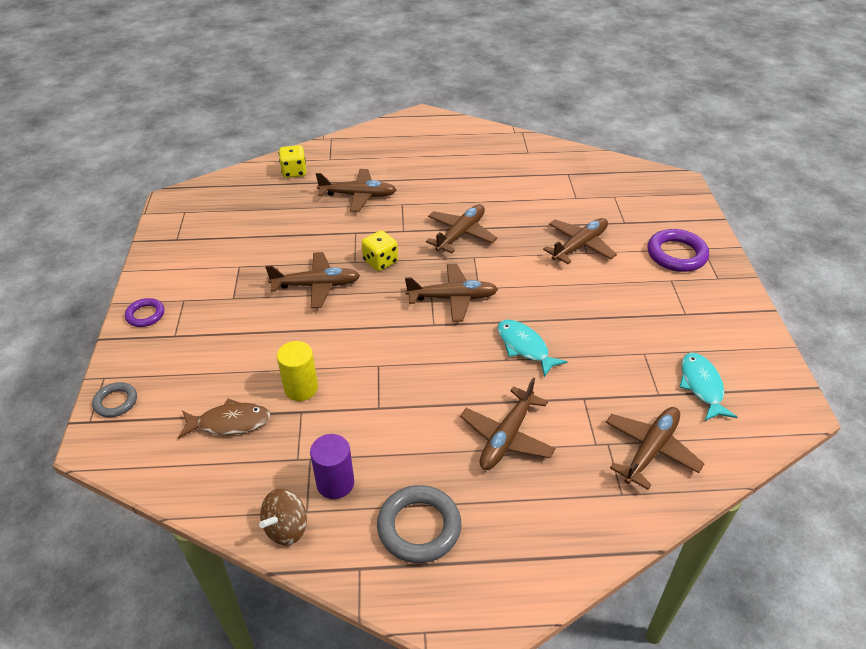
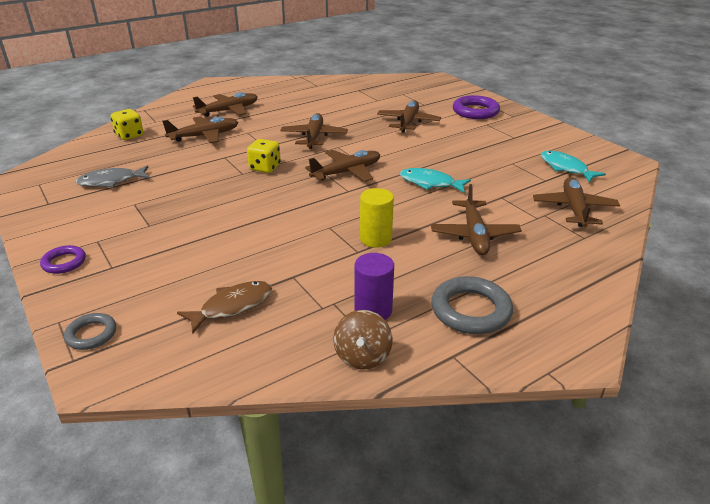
camera: 30 degrees left, 10 degrees down
(239, 230) = (111, 181): none -> grey fish
(301, 388) = (277, 262): yellow cylinder -> yellow cylinder (375, 239)
(316, 285) = (222, 196): brown plane -> brown plane (228, 111)

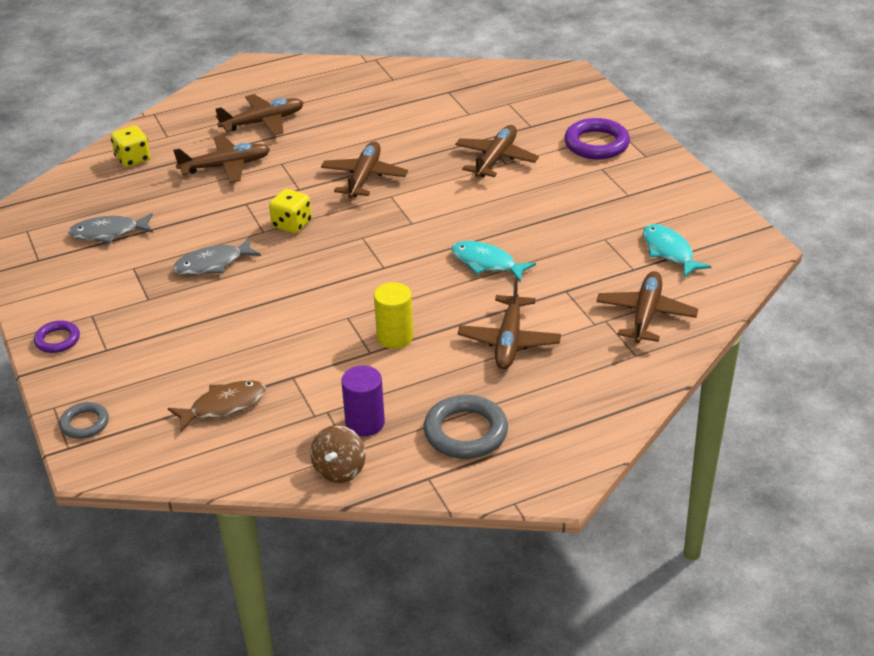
camera: 10 degrees right, 5 degrees up
(203, 197) = (212, 264): none -> grey fish
(346, 172) = (389, 239): brown plane -> none

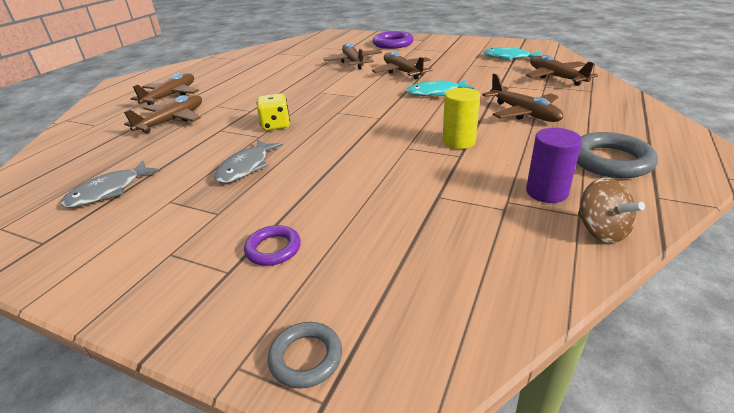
camera: 40 degrees left, 5 degrees down
(57, 340) = (153, 295): purple ring -> purple ring (273, 249)
(133, 159) = (77, 145): yellow dice -> none
(224, 406) = (424, 246): brown fish -> none
(364, 177) = (288, 92): brown plane -> brown plane (402, 72)

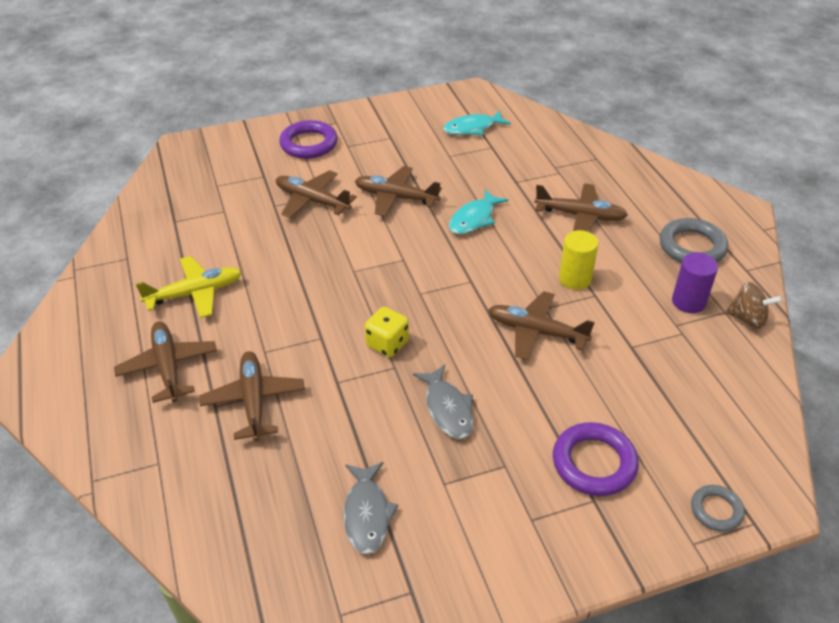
camera: 45 degrees left, 10 degrees up
(234, 77) = (195, 293): none -> yellow plane
(273, 249) = (594, 463): purple ring -> purple ring, size x1.71
(555, 77) = (549, 148): brown plane -> brown plane (536, 332)

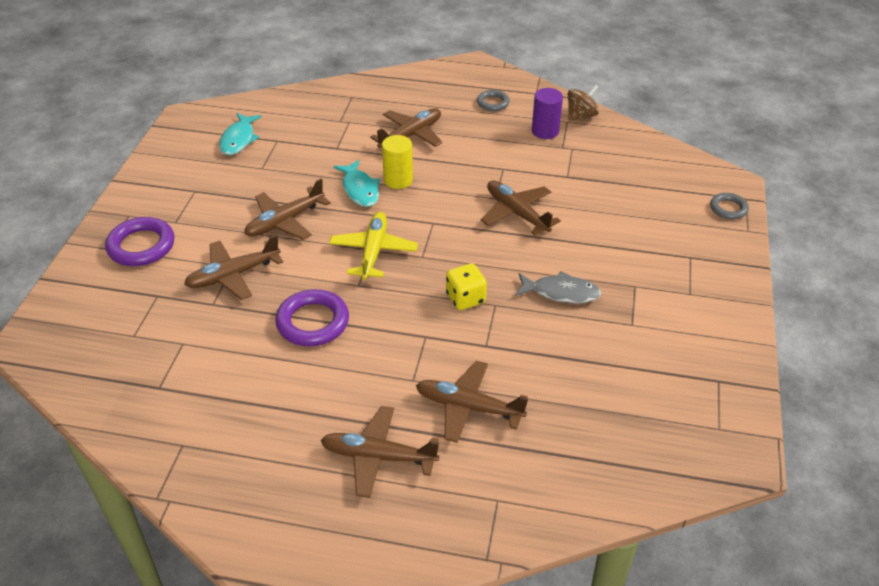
camera: 60 degrees left, 0 degrees up
(195, 293) = (290, 405): yellow plane -> yellow plane (373, 251)
(367, 514) = (636, 378): grey fish -> none
(536, 332) = (517, 213): brown plane -> brown plane turned 90 degrees clockwise
(575, 279) = (477, 170): yellow cylinder -> yellow cylinder (398, 180)
(594, 463) = (659, 242): purple ring -> purple ring (313, 322)
(692, 247) = (493, 103): grey ring -> grey ring, size x0.59

